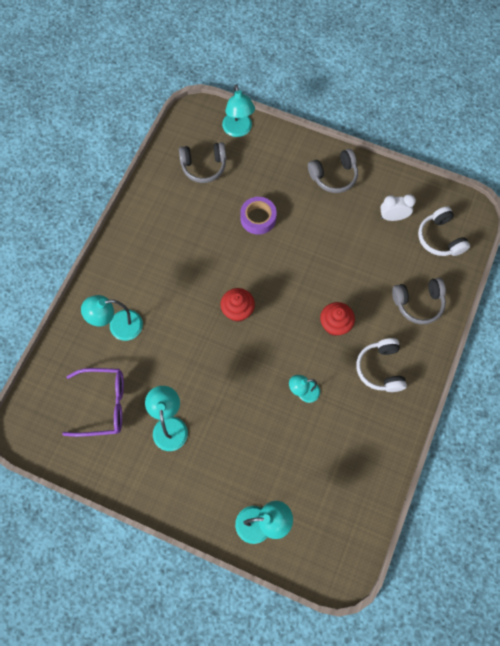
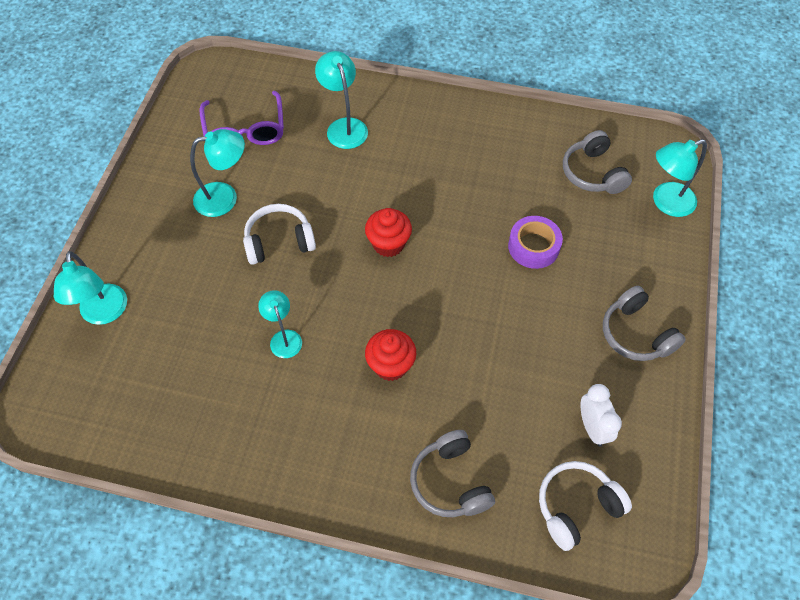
camera: 80 degrees right, 10 degrees down
(381, 369) = (332, 436): white headphones -> white headphones (279, 242)

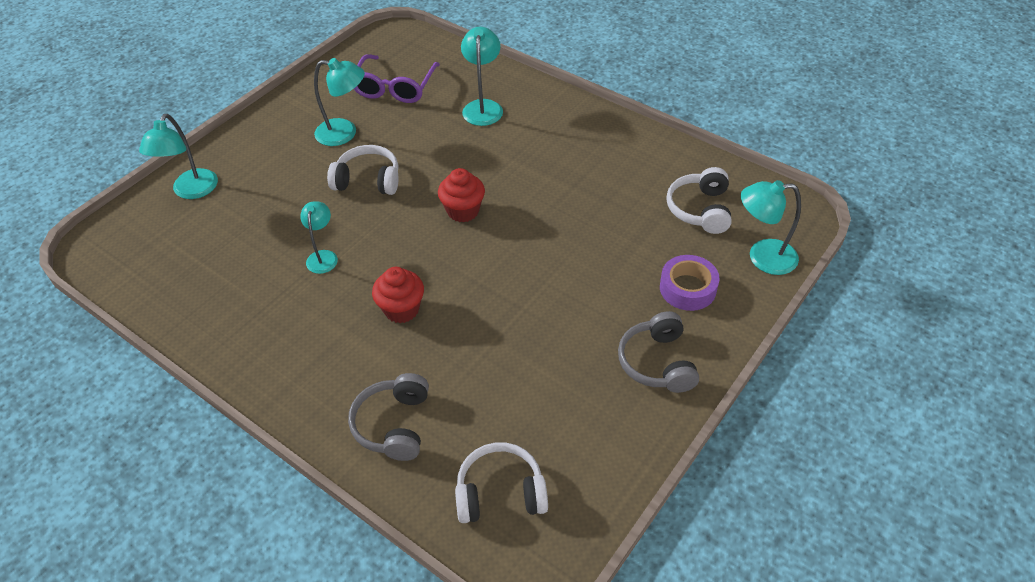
camera: 25 degrees right, 10 degrees down
(533, 247) = (600, 254): purple tape -> purple tape (687, 288)
(592, 428) = (560, 429): white clock -> none
(593, 173) = (700, 209): grey headphones -> white headphones

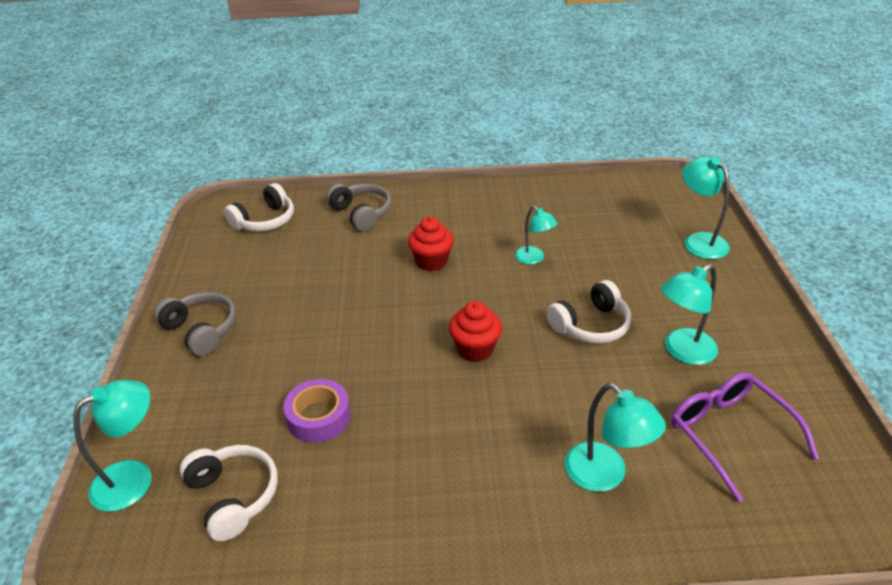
camera: 140 degrees right, 10 degrees down
(687, 288) = (204, 400): purple tape -> purple tape (319, 417)

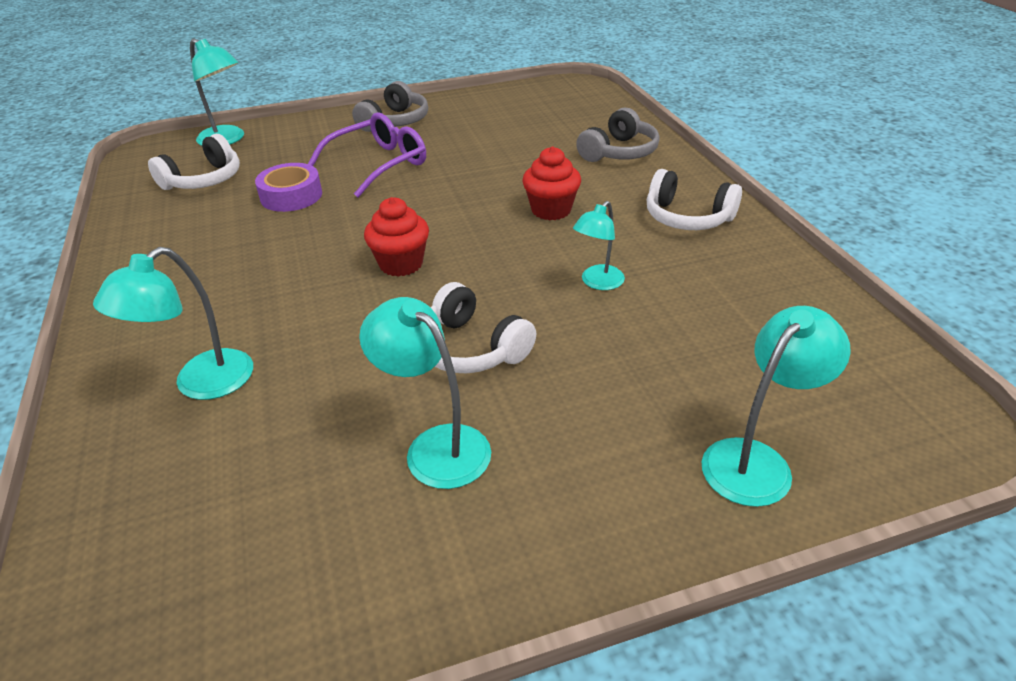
camera: 75 degrees right, 0 degrees up
(265, 220) = (571, 108): white headphones -> white headphones (687, 217)
(729, 434) = (265, 504): purple glasses -> purple glasses (379, 164)

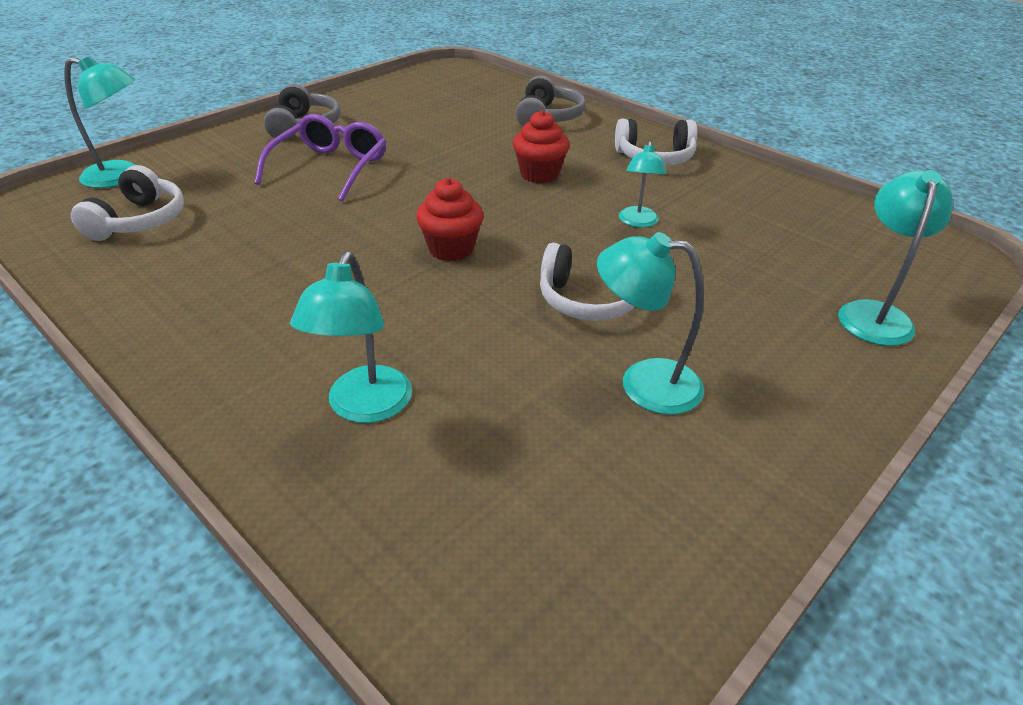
camera: 30 degrees left, 0 degrees up
(291, 196) = (265, 215): purple tape -> none

